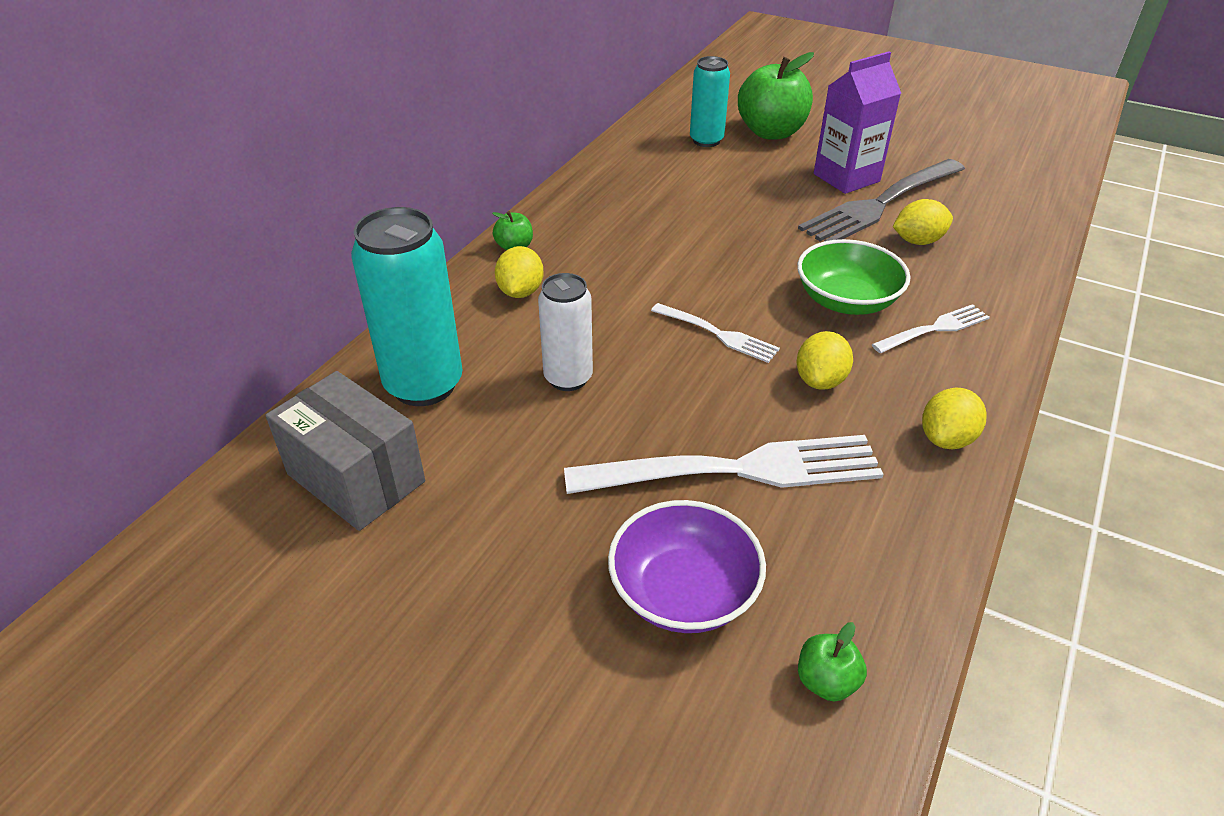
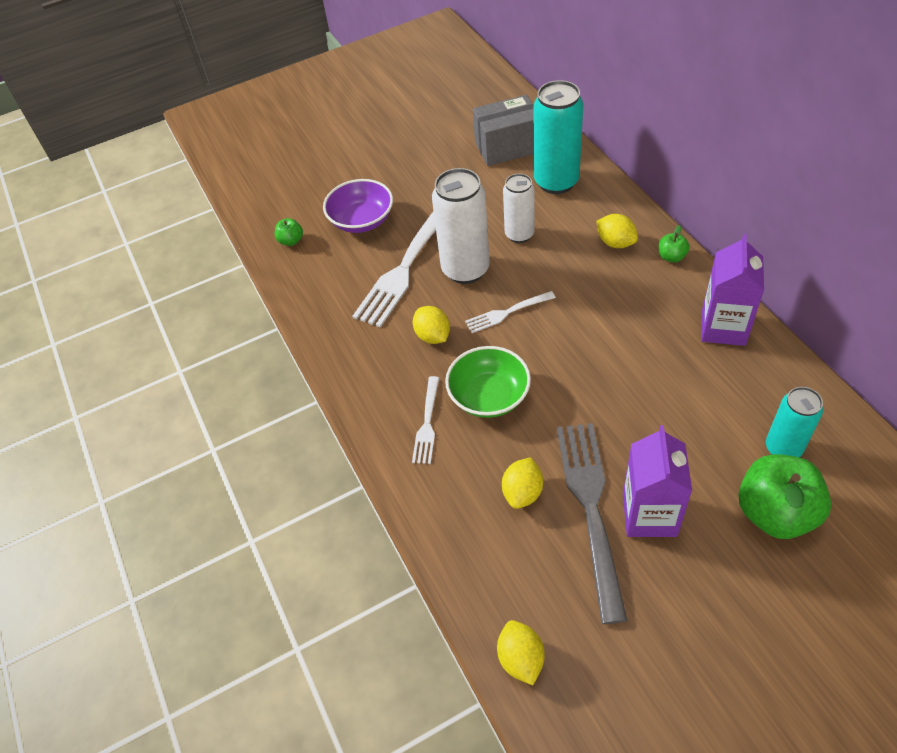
camera: 130 degrees right, 10 degrees up
(596, 193) = (723, 327): none -> purple carton
(680, 402) = (465, 269): none -> white can
(946, 439) = (350, 361): yellow lemon -> yellow lemon (521, 659)

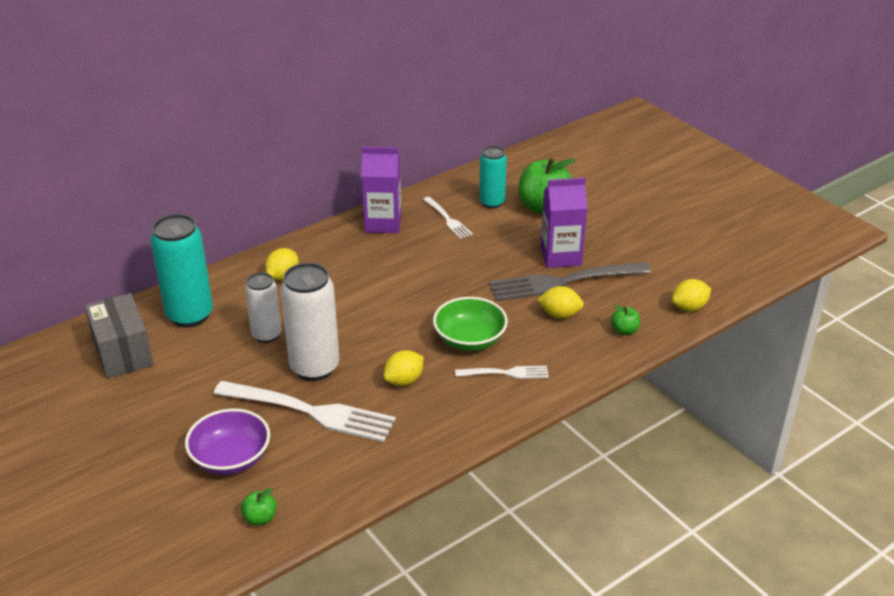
camera: 105 degrees left, 15 degrees down
(507, 313) = (372, 336): white fork -> white fork (448, 219)
(671, 257) = (303, 246): green apple -> green apple (624, 330)

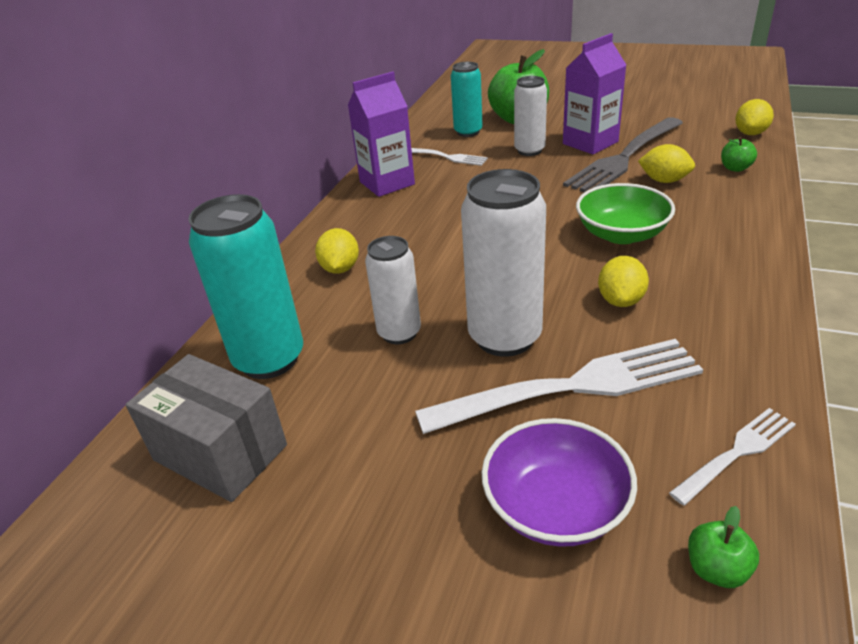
camera: 30 degrees left, 0 degrees up
(505, 373) = (702, 245): white fork -> white fork (736, 453)
(509, 242) = (529, 150): none -> white can
(559, 315) = (664, 180): yellow lemon -> yellow lemon turned 45 degrees clockwise

